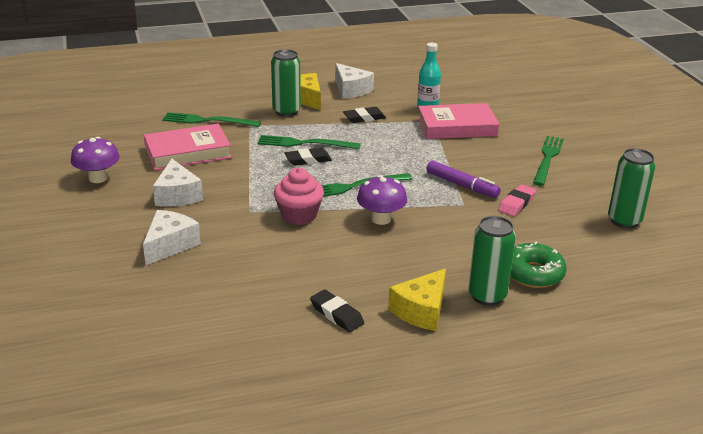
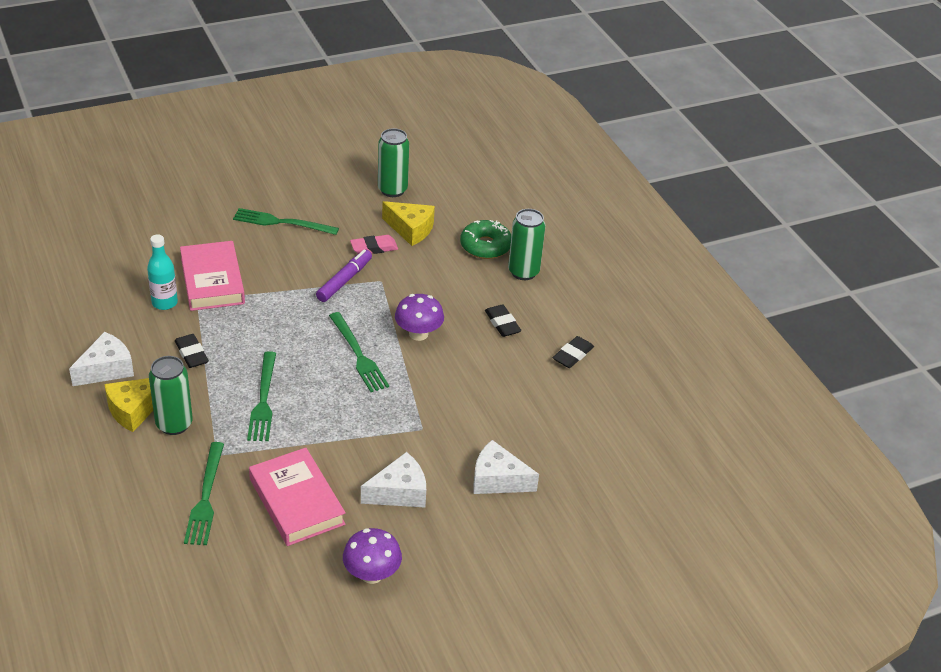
camera: 100 degrees left, 10 degrees up
(299, 215) = (422, 391): pink cupcake -> none
(308, 160) = (304, 394): black eraser -> black eraser (502, 323)
(421, 311) = (553, 308): yellow cheese -> yellow cheese (411, 229)
(516, 203) = (374, 248): pink eraser -> pink eraser turned 45 degrees counterclockwise

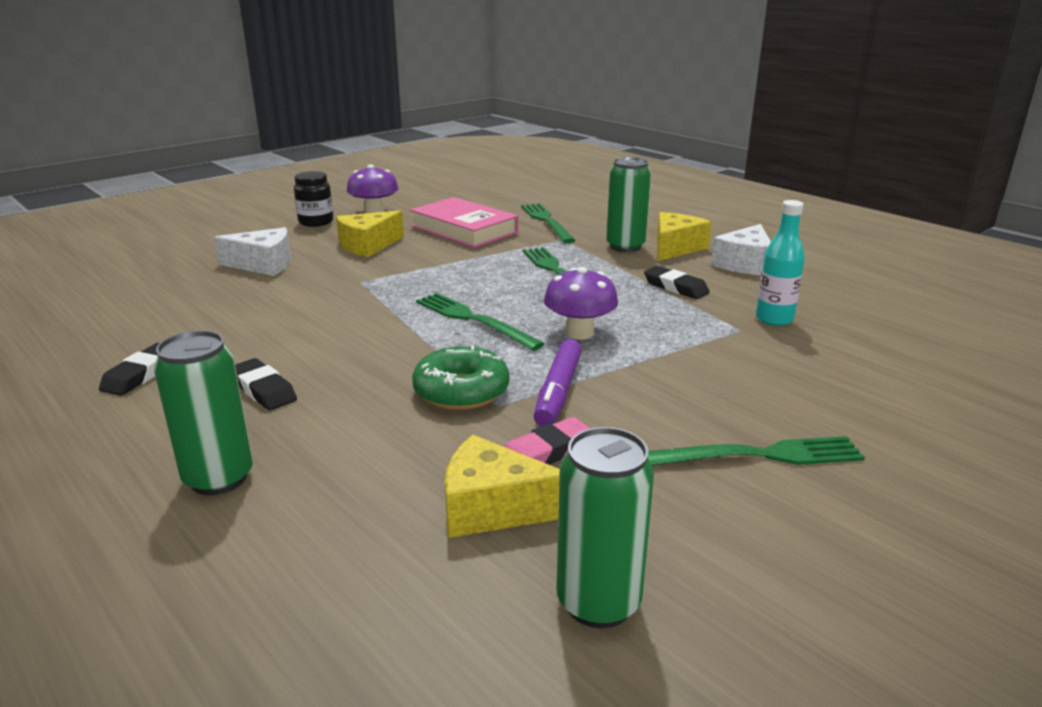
camera: 165 degrees right, 15 degrees down
(212, 281) = (750, 351): pink book -> none
(399, 492) = (368, 245): white cheese -> yellow cheese
(418, 334) = (399, 353): purple mushroom -> purple mushroom (579, 333)
(439, 566) = (316, 222): none -> black jar
(485, 246) = (309, 512): green donut -> green donut (461, 391)

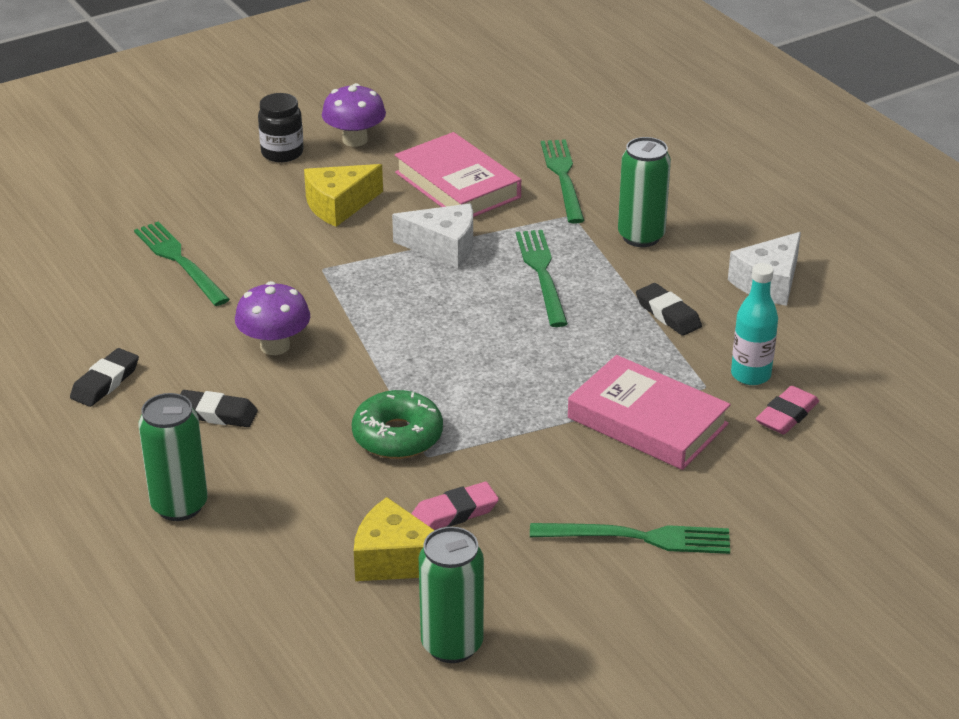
camera: 10 degrees right, 10 degrees up
(263, 265) = (219, 229): white cheese -> white cheese (443, 247)
(263, 390) = (216, 414): black eraser -> black eraser turned 45 degrees counterclockwise
(473, 320) = (432, 342): green fork -> green fork (180, 261)
(558, 392) = (488, 447): purple marker -> none
(579, 333) = (535, 372): purple mushroom -> purple mushroom (275, 346)
(675, 248) = (700, 245): yellow cheese -> none
(704, 358) = (647, 421): none -> pink book
(828, 343) = (787, 415): none -> pink eraser

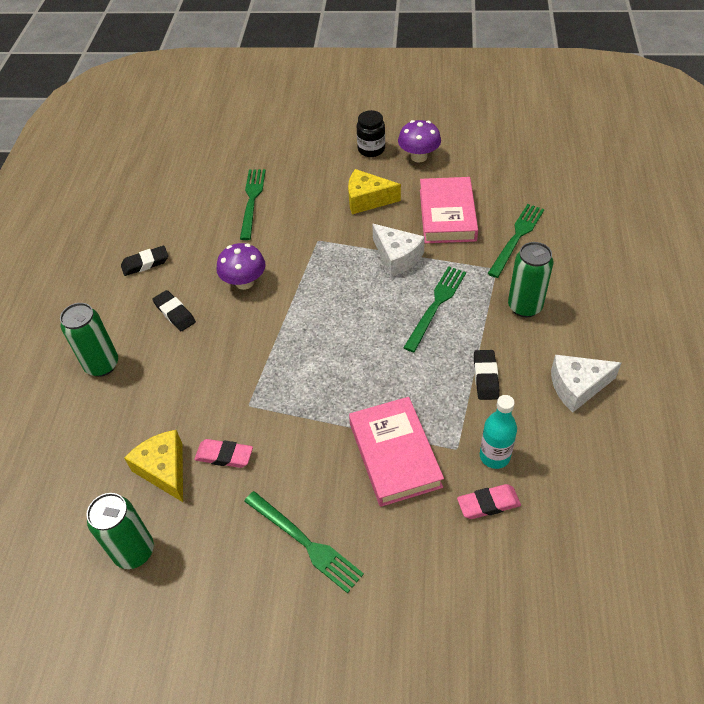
camera: 40 degrees right, 15 degrees up
(397, 436) = (246, 381): green donut -> none

